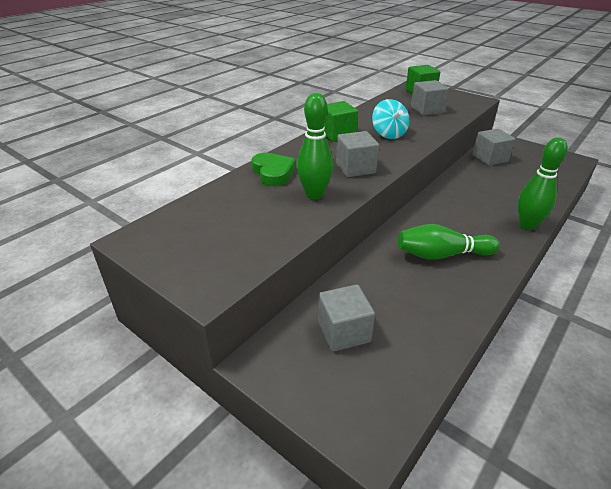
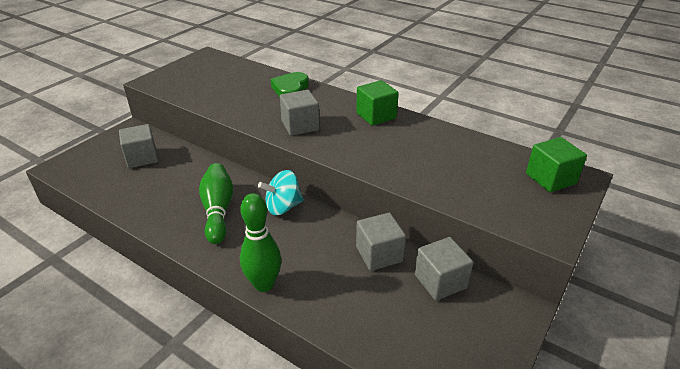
camera: 85 degrees right, 0 degrees up
(273, 172) = (290, 89): green heart -> green heart turned 135 degrees clockwise
(314, 195) = (253, 108): green bowling pin -> none
(388, 134) = (385, 146): turquoise spinning top -> turquoise spinning top (283, 207)
(427, 110) = (477, 179): grey cube -> grey cube (379, 254)

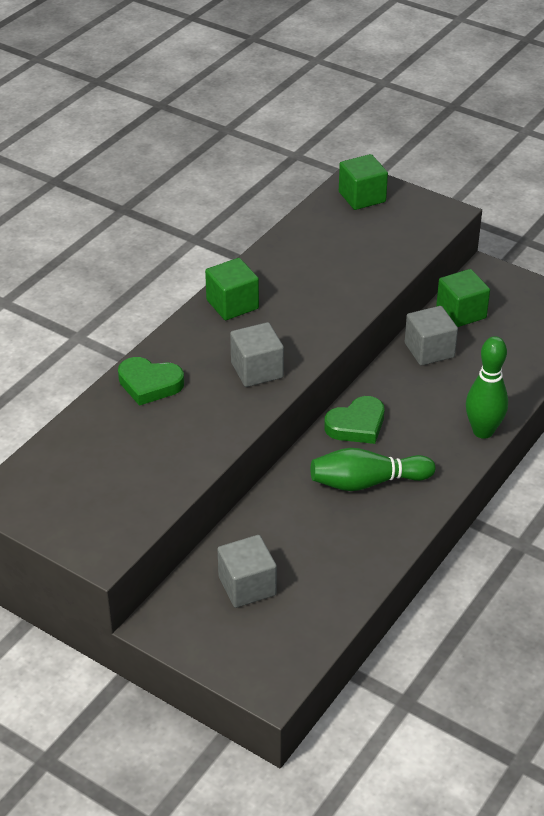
camera: 90 degrees left, 5 degrees up
(283, 207) = (356, 425): turquoise spinning top -> green heart
(440, 281) = (461, 313): grey cube -> green cube

